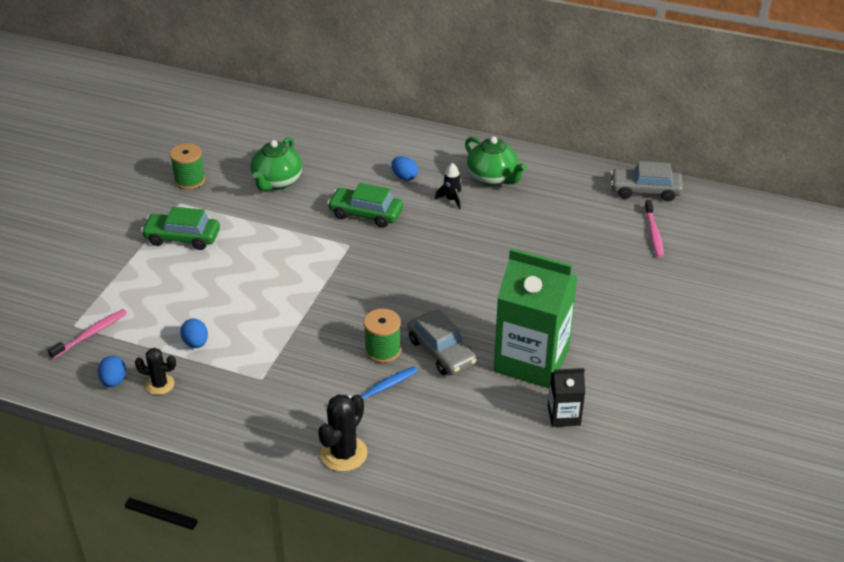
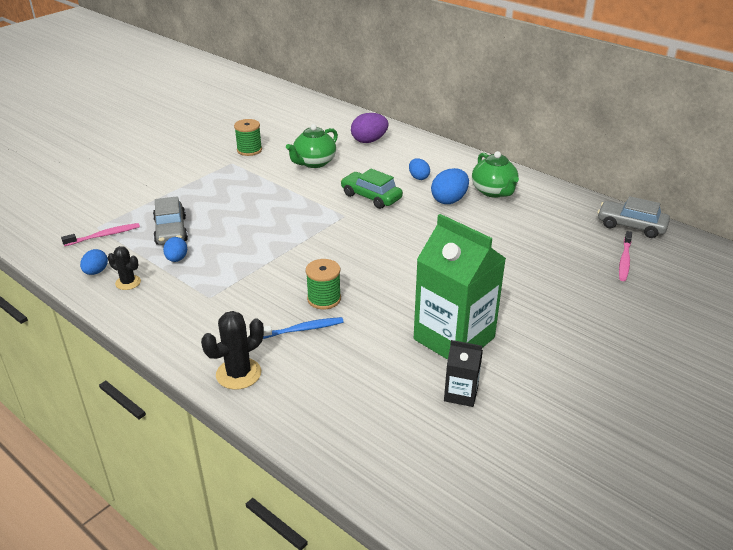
camera: 20 degrees right, 5 degrees down
(182, 238) = (217, 185): green car -> none
(324, 138) = (369, 141): none -> purple egg
(441, 352) = (374, 312): grey car -> grey car (171, 230)
(451, 200) = (449, 200): black rocket -> blue egg

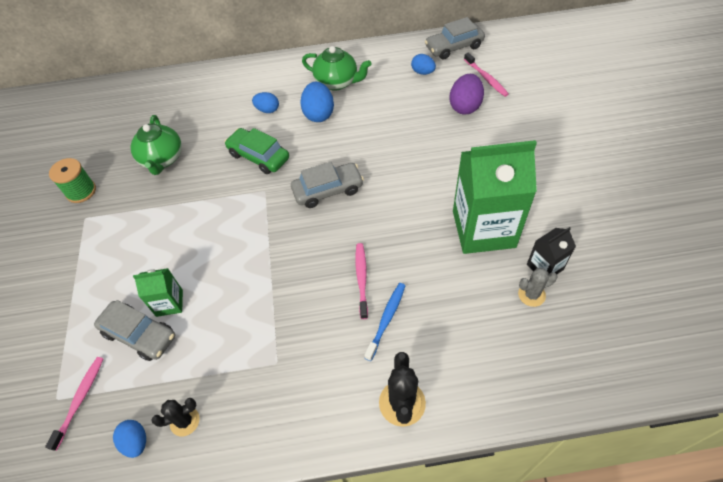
camera: 45 degrees left, 20 degrees up
(176, 259) = (191, 356): blue egg -> blue egg (422, 72)
(206, 228) = (169, 303): none -> green carton
(324, 299) = (361, 279): green spool -> pink toothbrush
(369, 141) = (177, 102): purple egg -> purple egg (465, 106)
(371, 197) = (258, 156): green car -> green car turned 45 degrees clockwise
(383, 242) = (328, 190): none -> grey car
(421, 399) = (531, 295): none -> grey cactus

